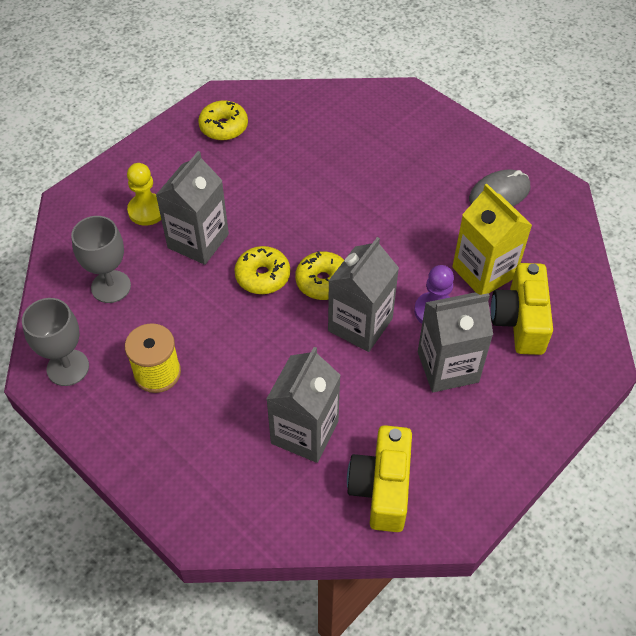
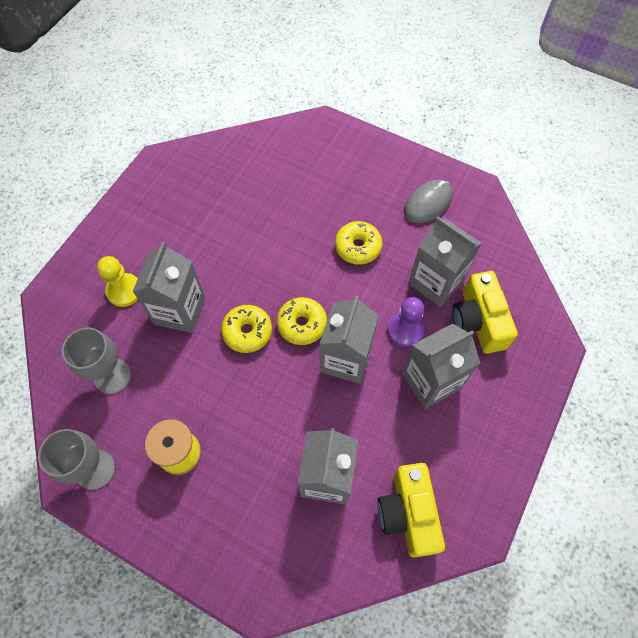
camera: 15 degrees left, 10 degrees up
(224, 127) = (171, 190): yellow donut -> yellow donut (358, 247)
(484, 272) = (436, 282): yellow carton -> grey carton

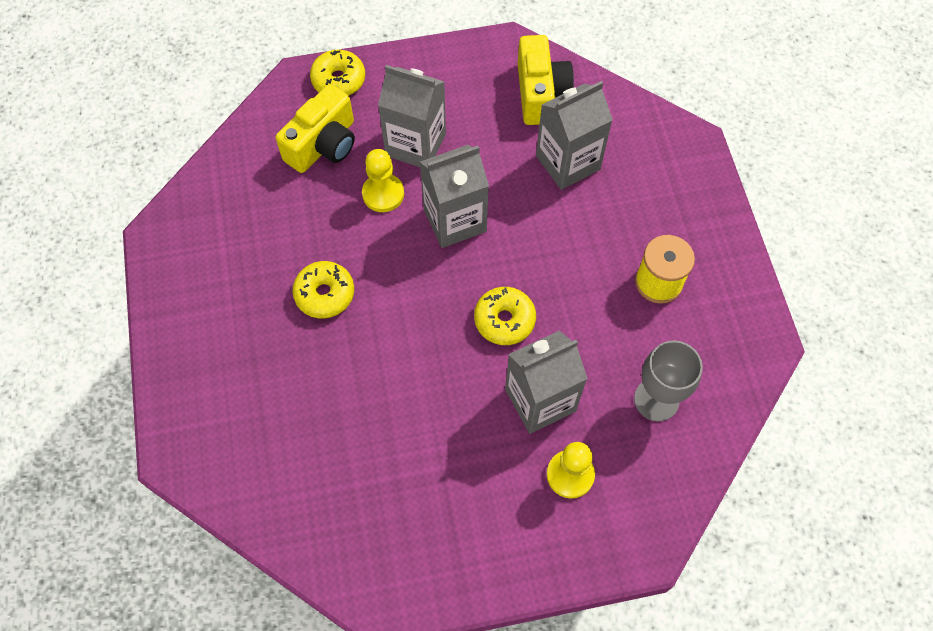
camera: 130 degrees left, 0 degrees up
(95, 469) = (737, 335): grey goblet -> none
(302, 324) = (454, 280): yellow donut -> yellow donut (338, 80)
(405, 330) = (383, 194): purple pawn -> yellow pawn
(408, 513) = (540, 93): yellow camera -> yellow camera turned 45 degrees counterclockwise
(428, 203) = (214, 268): grey mouse -> none
(436, 282) = (308, 202): grey carton -> none

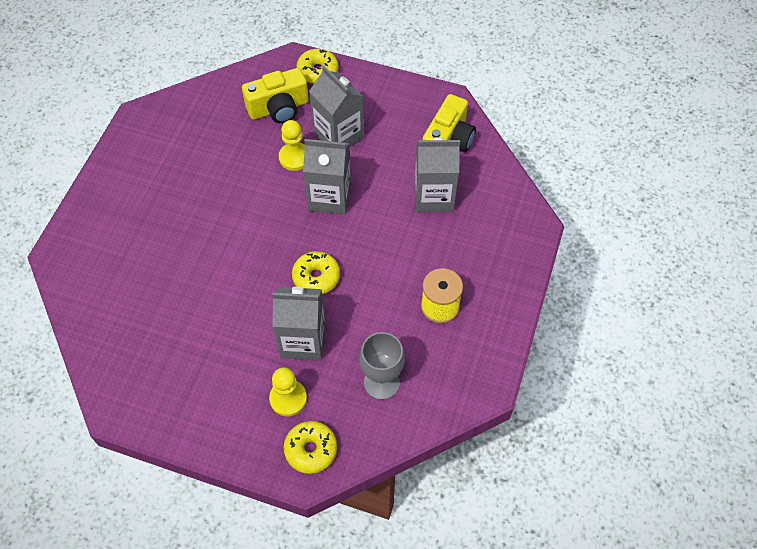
camera: 30 degrees right, 5 degrees down
(325, 294) = (213, 202): yellow donut -> yellow donut (311, 450)

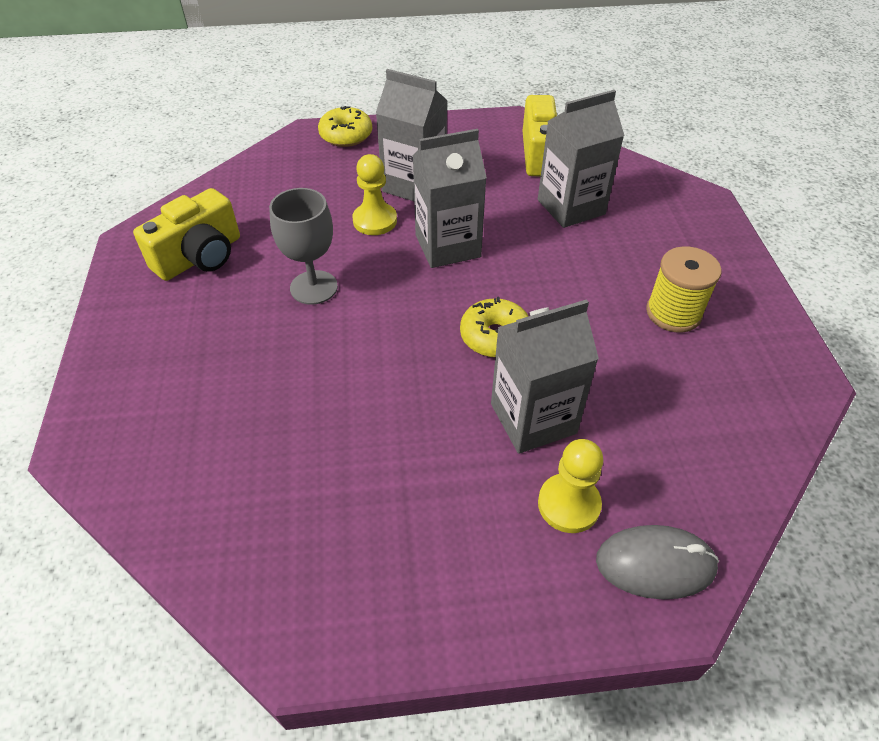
camera: 25 degrees left, 10 degrees down
(279, 108) = (321, 180): yellow camera -> yellow camera (200, 257)
(311, 450) = (655, 564): yellow donut -> grey mouse
(381, 382) = (677, 428): grey goblet -> grey goblet (313, 287)

